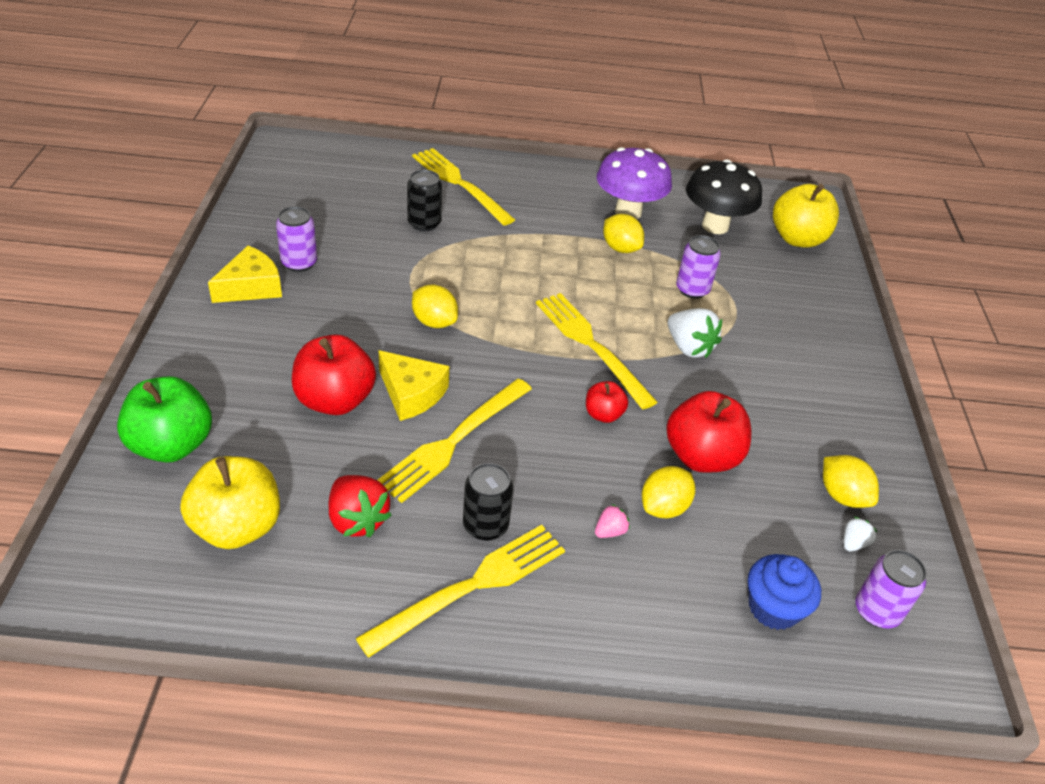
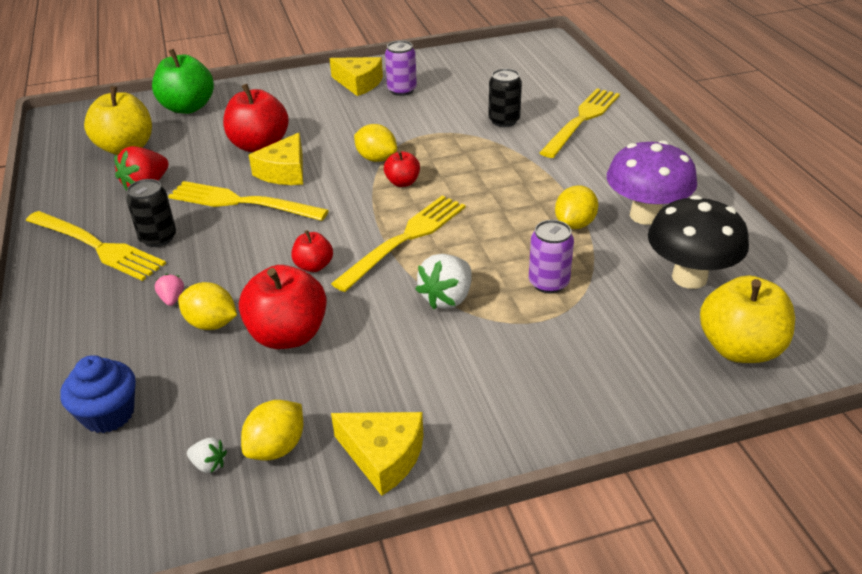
camera: 75 degrees right, 5 degrees down
(434, 322) = (376, 159): yellow lemon -> yellow lemon turned 75 degrees counterclockwise
(492, 318) = (402, 182): none -> red apple
(610, 531) = (172, 299): pink strawberry -> pink strawberry turned 135 degrees counterclockwise
(863, 437) = (383, 456): none -> yellow cheese
(877, 611) = (119, 494): purple can -> none

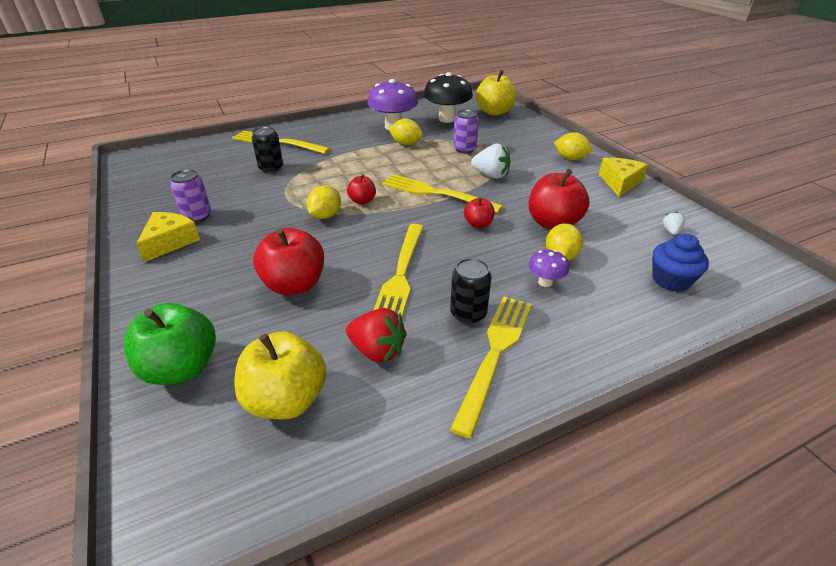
camera: 100 degrees left, 0 degrees up
(172, 299) = (545, 282): pink strawberry -> purple mushroom
(276, 447) = (641, 212): yellow lemon -> yellow lemon (570, 158)
(284, 172) = (346, 260): yellow cheese -> none

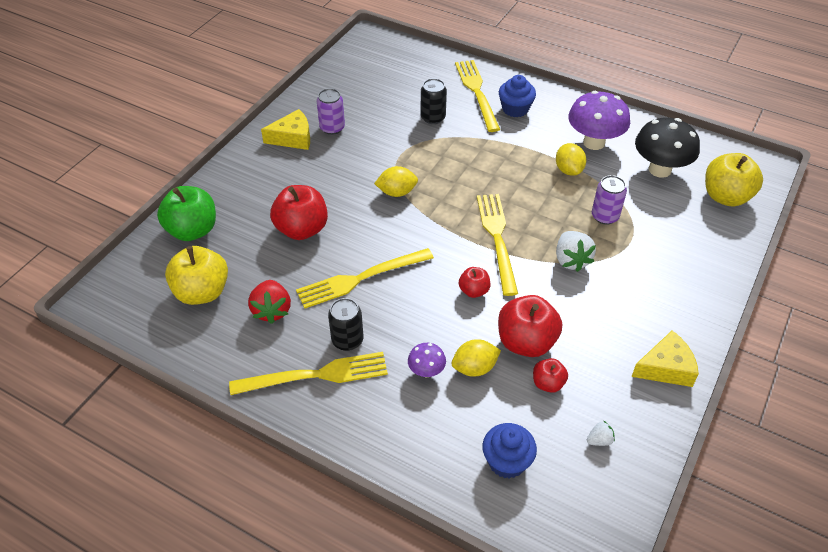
camera: 55 degrees right, 10 degrees up
(318, 137) = (515, 109): none -> blue cupcake
(362, 201) = (438, 200): red apple -> red apple (548, 383)
(570, 158) = (679, 307): yellow lemon -> none

